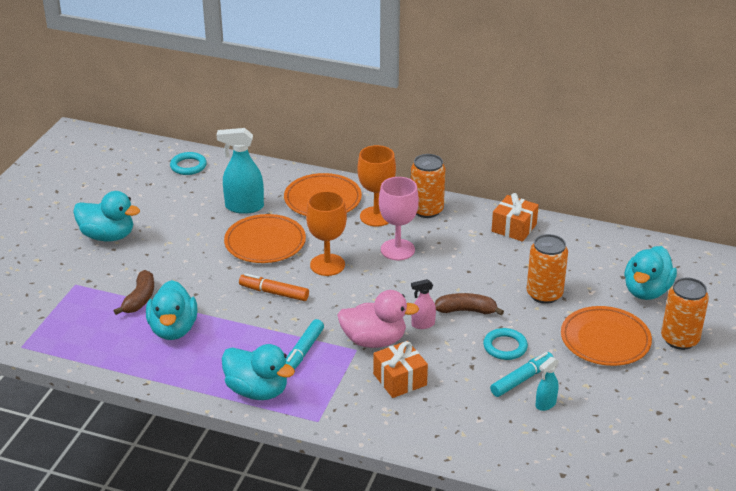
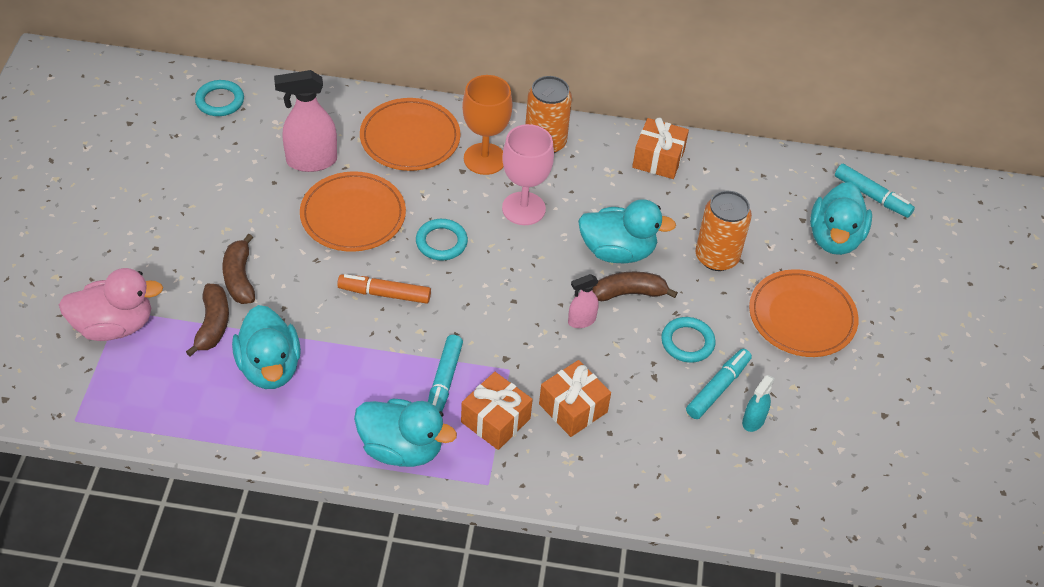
camera: 15 degrees left, 15 degrees up
(108, 236) = (142, 228): turquoise duck -> turquoise duck (617, 251)
(168, 272) = (239, 278): none -> brown banana
(244, 207) = (311, 161): turquoise spray bottle -> pink spray bottle
(327, 265) = (441, 242): orange goblet -> turquoise ring
(336, 381) = (495, 420): none -> orange gift
(374, 340) = (528, 353): pink duck -> pink duck (114, 325)
(679, 339) = (886, 306): orange can -> none
(685, 266) = (872, 196): none -> turquoise marker

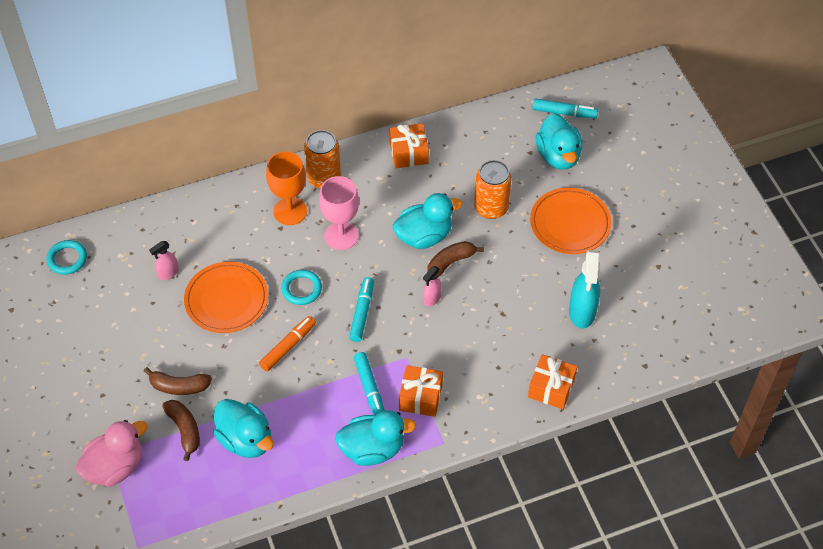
camera: 25 degrees left, 5 degrees up
(239, 278) = (179, 386): brown banana -> brown banana turned 45 degrees counterclockwise
(311, 161) = (168, 273): pink spray bottle -> pink spray bottle, size x0.54
(384, 294) = (288, 346): orange marker -> orange marker turned 150 degrees clockwise
(410, 138) = (227, 221): orange plate -> none
(573, 408) = (464, 362): orange gift -> orange gift (551, 388)
(687, 342) = (509, 279): turquoise ring -> none
(718, 388) = (547, 301): turquoise marker -> turquoise marker (362, 312)
(753, 421) = (582, 312): turquoise spray bottle -> turquoise spray bottle, size x1.84

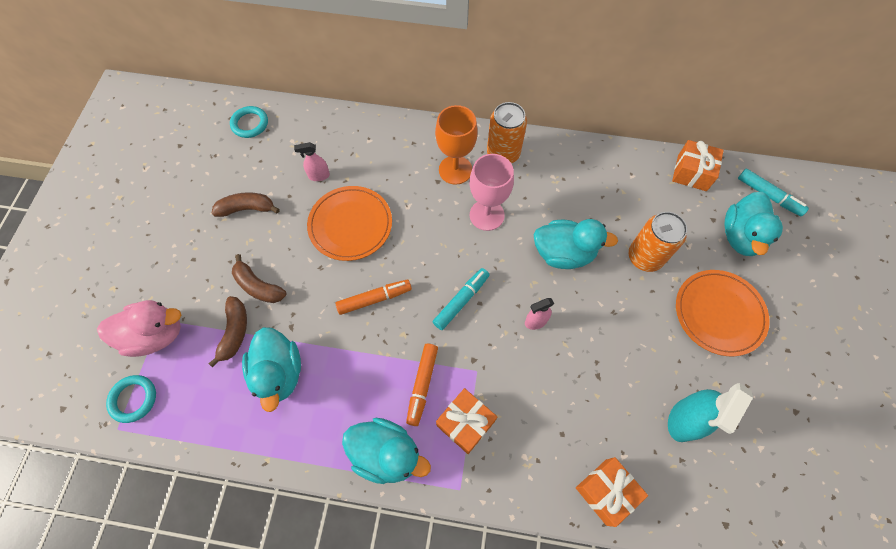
camera: 30 degrees right, 10 degrees up
(301, 289) = (421, 248): turquoise ring -> turquoise ring (133, 399)
(369, 388) = (422, 385): turquoise marker -> orange marker
(409, 153) = (593, 166): orange gift -> orange gift (692, 173)
(450, 263) = (574, 293): brown banana -> brown banana (247, 209)

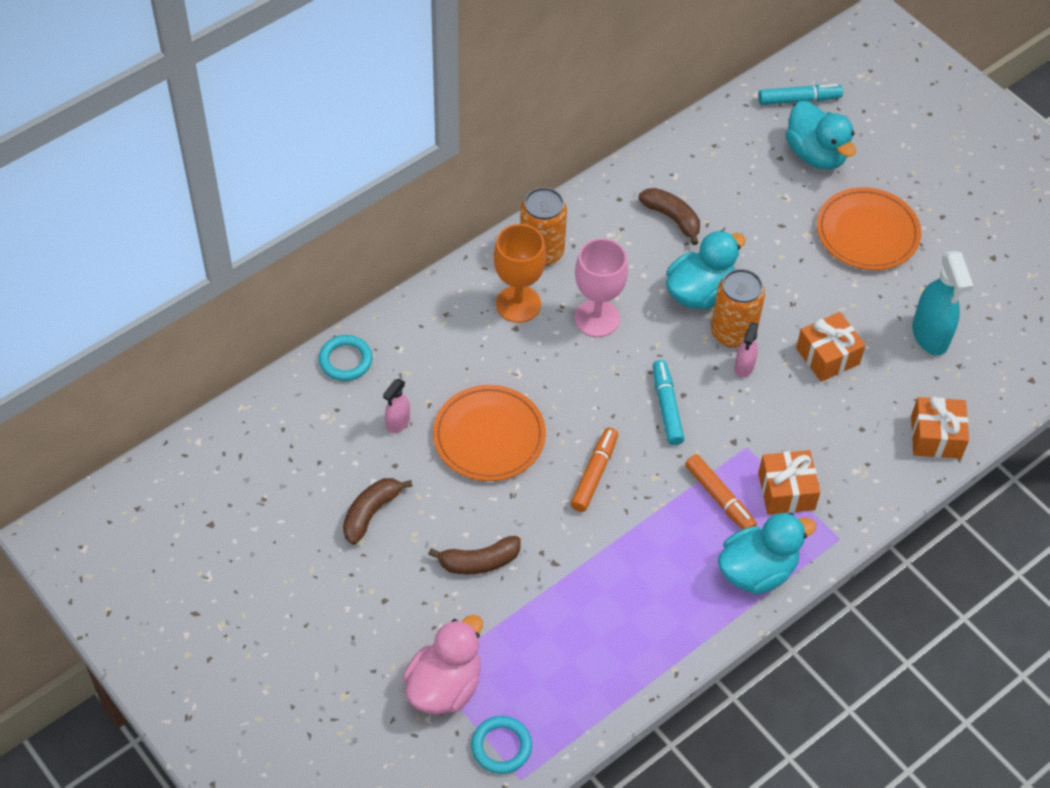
camera: 50 degrees left, 10 degrees down
(235, 332) = (512, 614): brown banana -> brown banana (672, 218)
(250, 124) = (256, 439): turquoise ring -> turquoise ring (345, 360)
(279, 373) = (595, 604): turquoise duck -> none
(645, 257) = (764, 237): orange can -> orange can (733, 332)
(692, 173) = (719, 130): orange gift -> orange gift (827, 356)

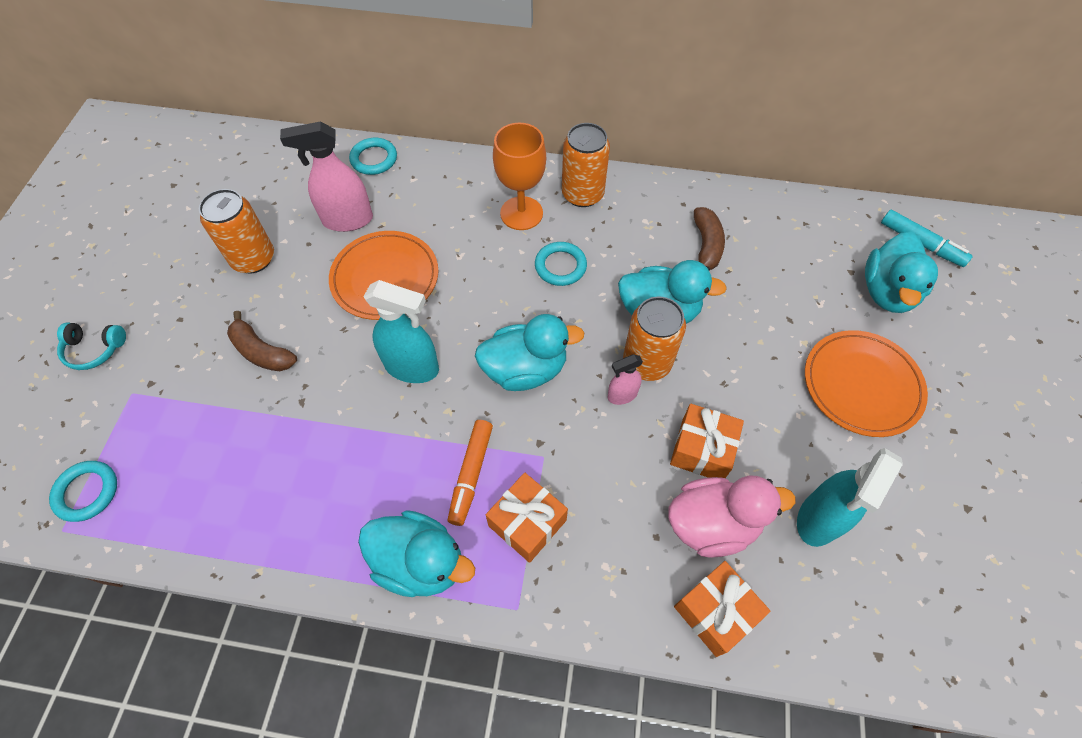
camera: 50 degrees right, 5 degrees up
(356, 677) = (94, 350): none -> turquoise headphones
(371, 513) = (253, 259): brown banana -> orange can
(398, 423) = (347, 220): pink spray bottle -> pink spray bottle, size x1.84
(444, 686) = (123, 411): pink duck -> pink duck (712, 524)
(594, 474) = (412, 367): orange marker -> turquoise spray bottle
(597, 318) = (560, 266): pink goblet -> turquoise ring
(667, 407) = (525, 369): turquoise marker -> turquoise duck

